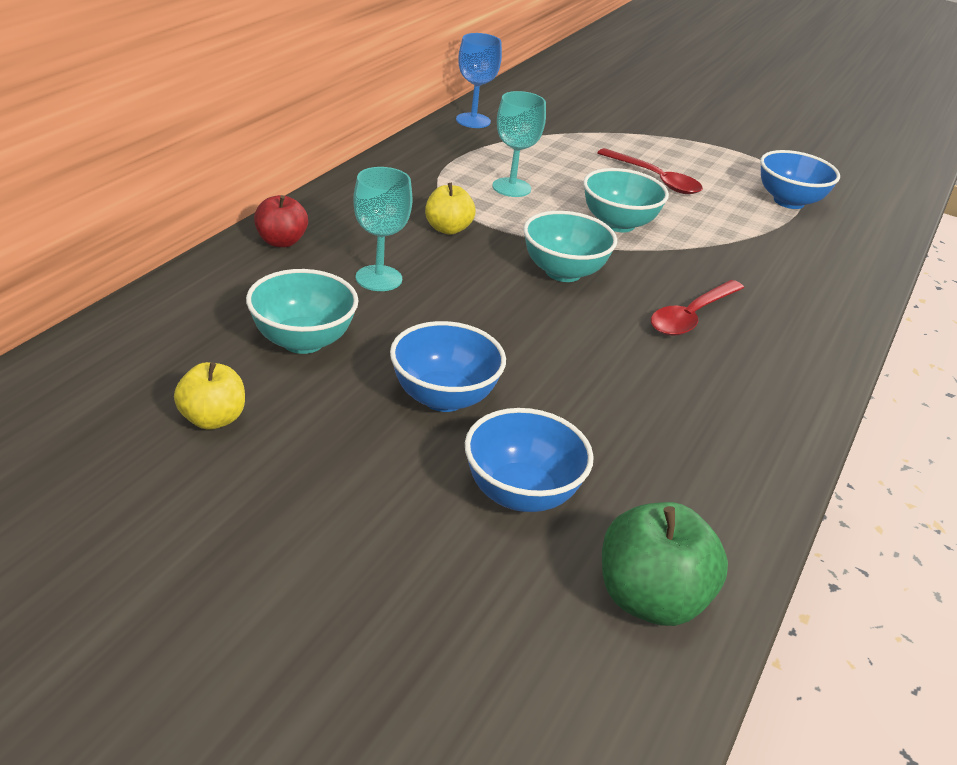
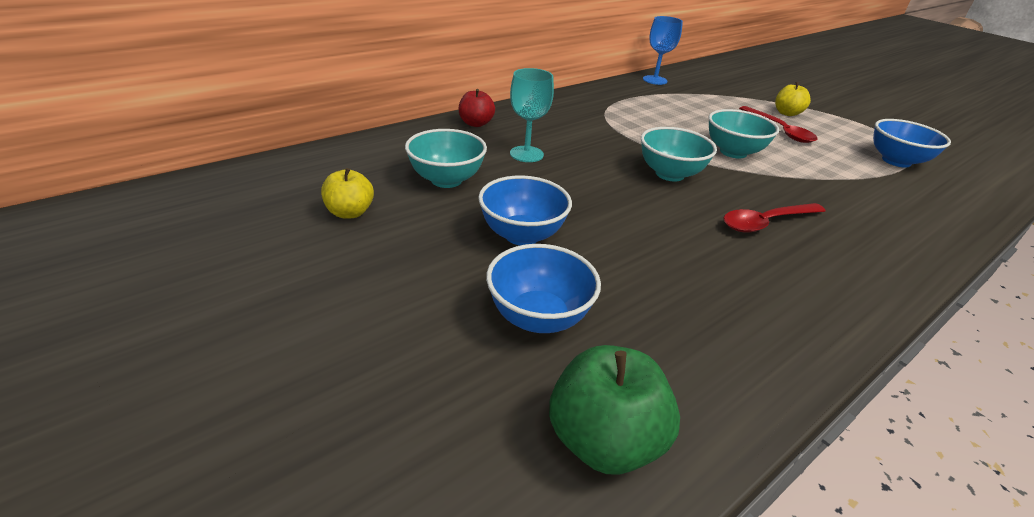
camera: 25 degrees right, 0 degrees up
(448, 229) = (596, 134): yellow apple -> yellow apple (787, 113)
(511, 187) = (660, 119): turquoise goblet -> none

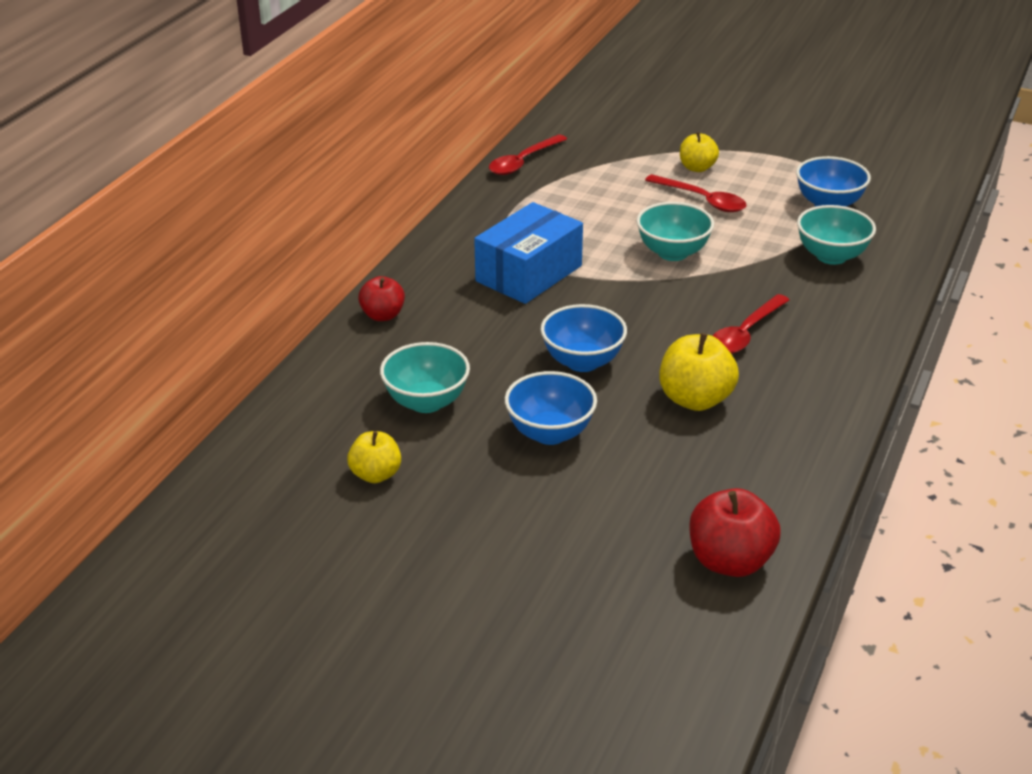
camera: 25 degrees left, 0 degrees up
(526, 154) = (474, 337): turquoise goblet -> none
(538, 317) = (624, 499): blue bowl -> blue bowl (582, 362)
(604, 440) = (730, 561): green apple -> red apple
(605, 132) = (529, 273): none -> blue box
(655, 80) = (523, 162): blue goblet -> red spoon
(669, 174) = (630, 308): turquoise bowl -> turquoise bowl (831, 256)
(681, 257) = (695, 399): none -> yellow apple

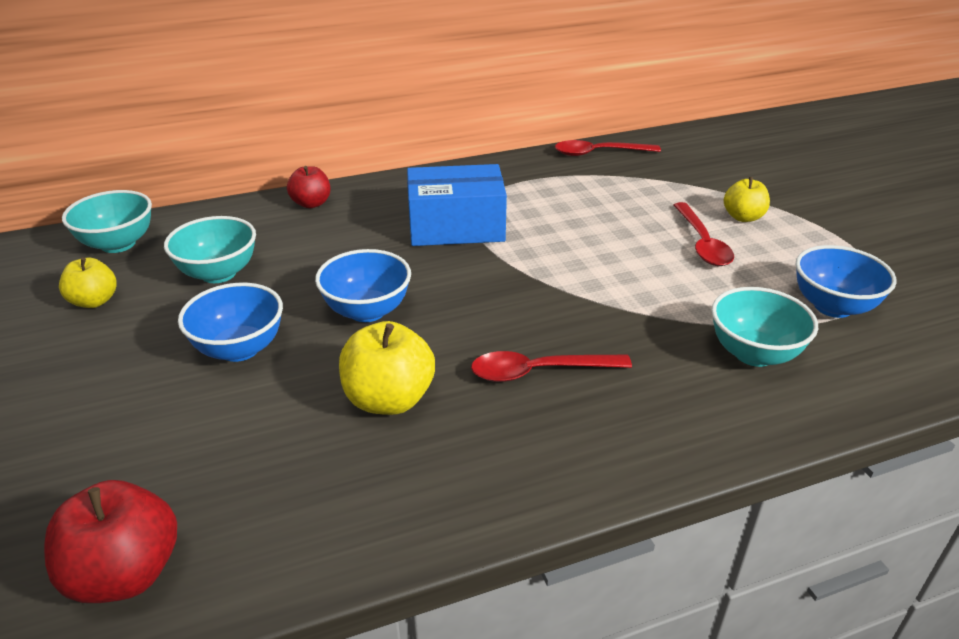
camera: 45 degrees right, 0 degrees up
(673, 253) = (598, 270): turquoise bowl -> turquoise bowl (118, 244)

